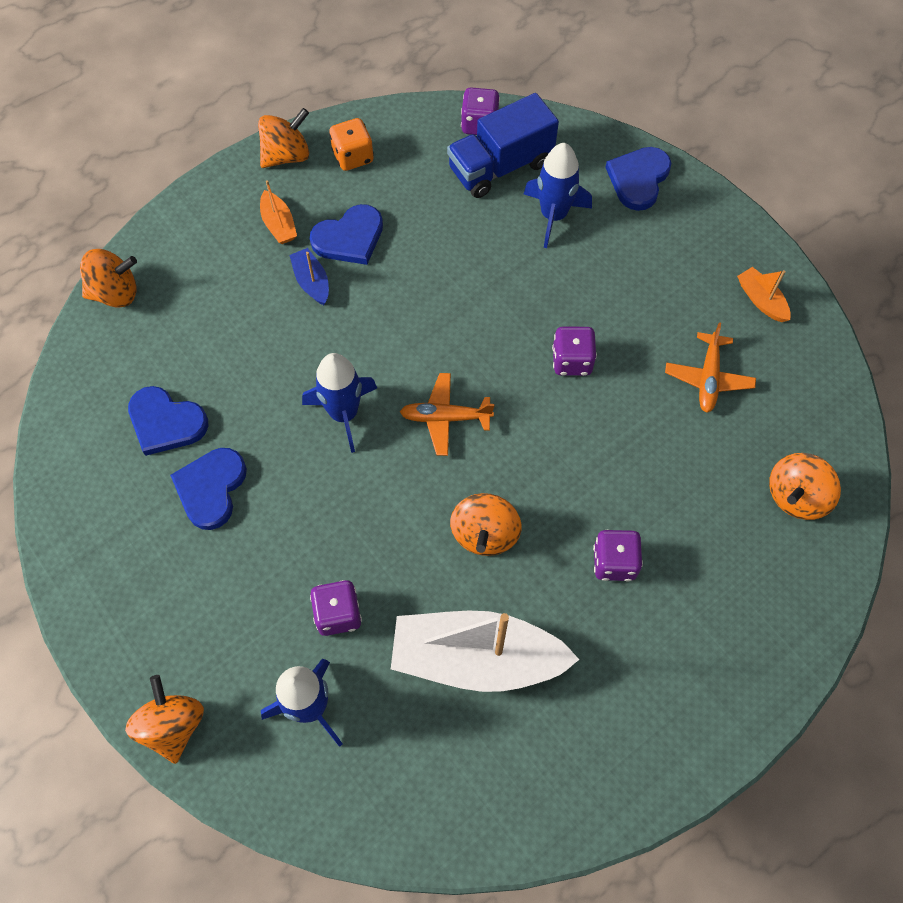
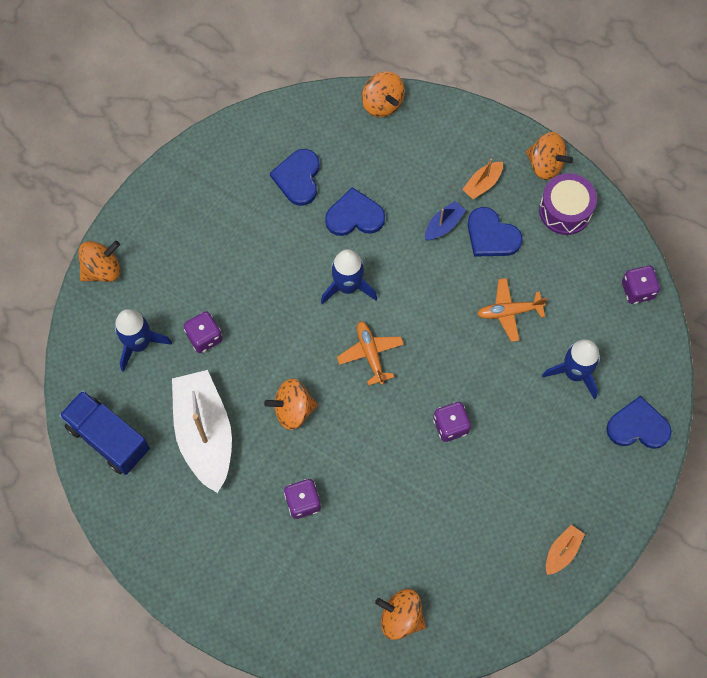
camera: 70 degrees right, 5 degrees up
(211, 488) = (262, 225): blue heart -> blue heart (354, 216)
(353, 156) = (565, 210): orange dice -> purple drum
(500, 166) = (604, 319): blue truck -> blue truck (108, 438)
(708, 378) = (475, 529): orange plane -> orange plane (509, 312)

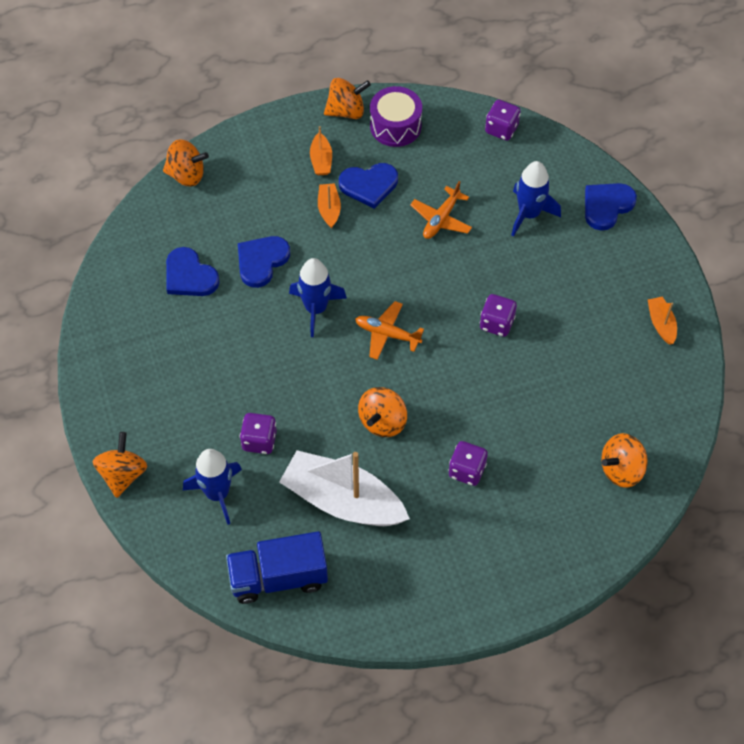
camera: 50 degrees left, 10 degrees down
(443, 225) = (329, 209): blue boat -> orange boat

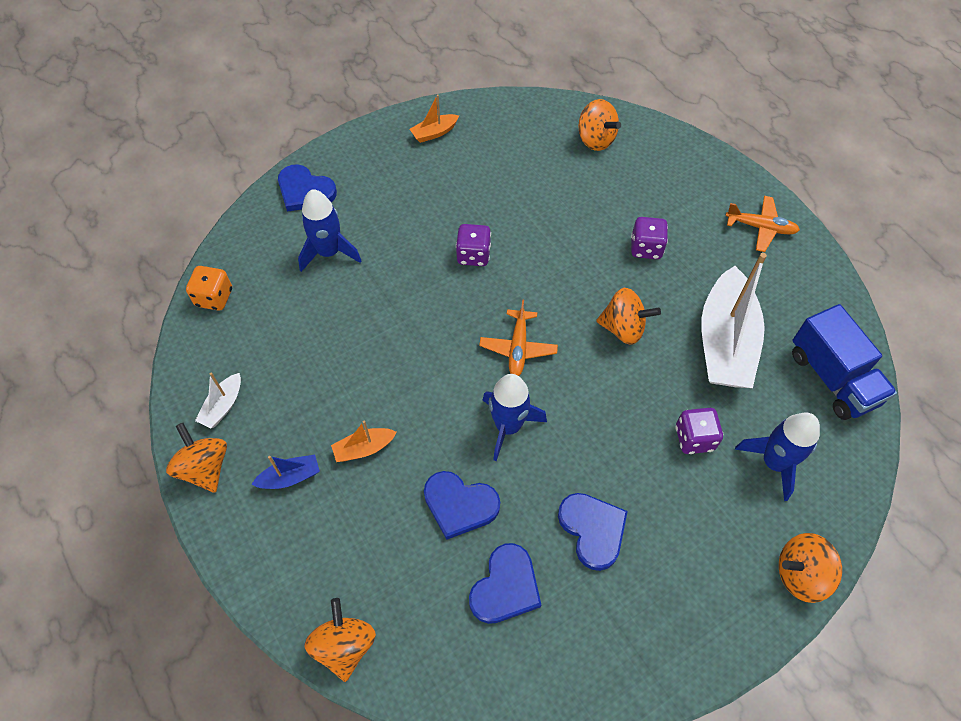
camera: 105 degrees left, 0 degrees up
(321, 160) = (290, 477): orange boat -> blue boat
(369, 185) = (319, 413): blue heart -> blue heart (593, 530)
(395, 126) = (223, 406): purple drum -> white boat
(441, 219) = (353, 330): orange plane -> orange plane (760, 227)
(501, 129) = (214, 297): purple dice -> orange dice

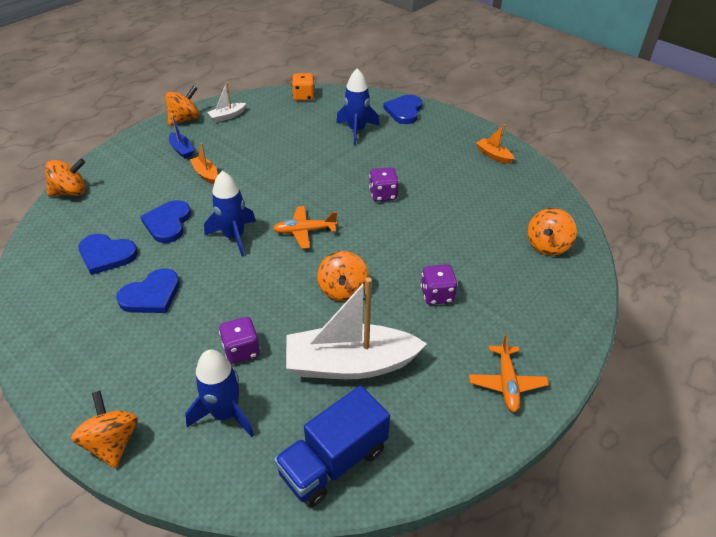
camera: 75 degrees right, 15 degrees down
(223, 406) = (227, 116): white boat -> white boat turned 45 degrees counterclockwise

